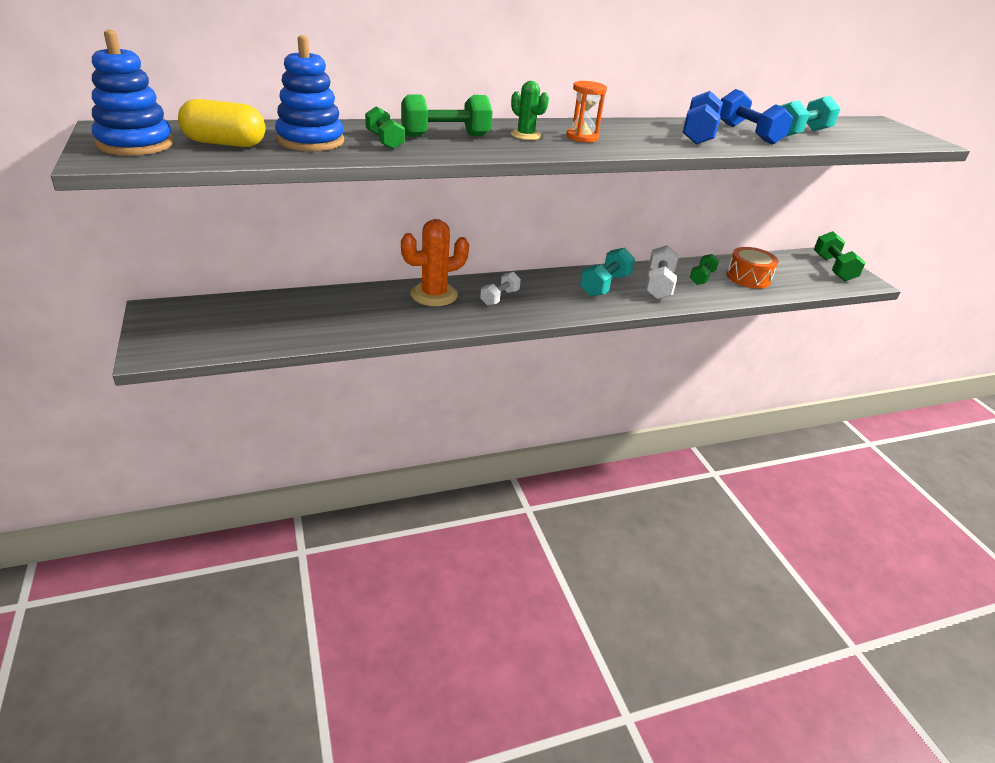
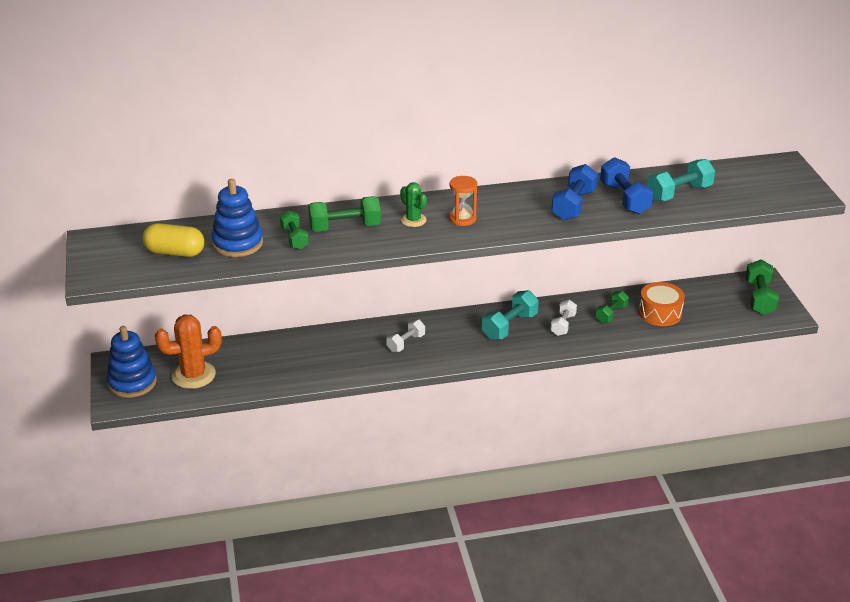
camera: 10 degrees right, 0 degrees up
(135, 144) = (112, 258): blue stacking toy -> blue stacking toy (132, 382)
(434, 295) = (347, 341): orange cactus -> orange cactus (193, 375)
(658, 285) = (563, 325): white dumbbell -> white dumbbell, size x0.65

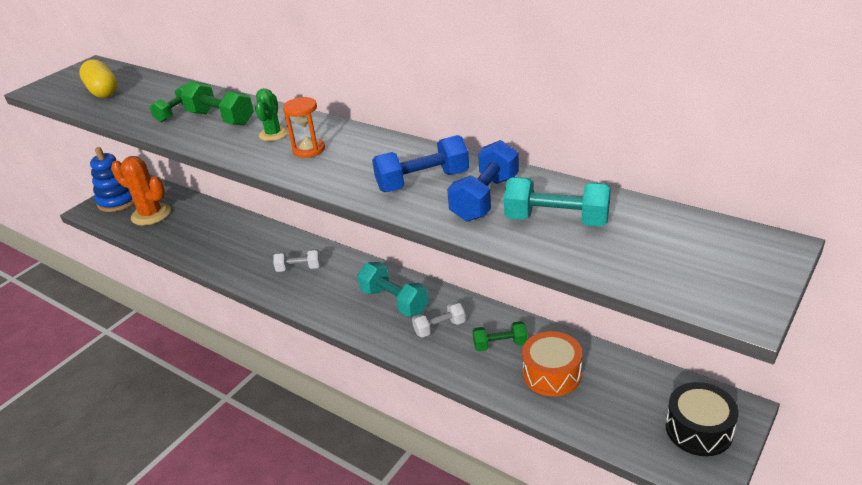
camera: 50 degrees right, 0 degrees up
(237, 243) = (142, 100): blue stacking toy -> none
(509, 326) = (394, 301): turquoise dumbbell -> turquoise dumbbell turned 45 degrees clockwise
(759, 298) = (699, 429): green dumbbell -> black drum

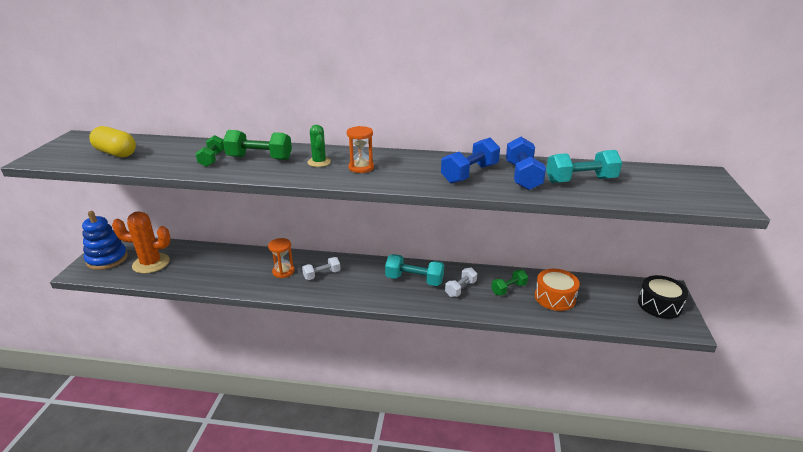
camera: 30 degrees left, 5 degrees down
(263, 254) = (283, 271): none -> orange hourglass

